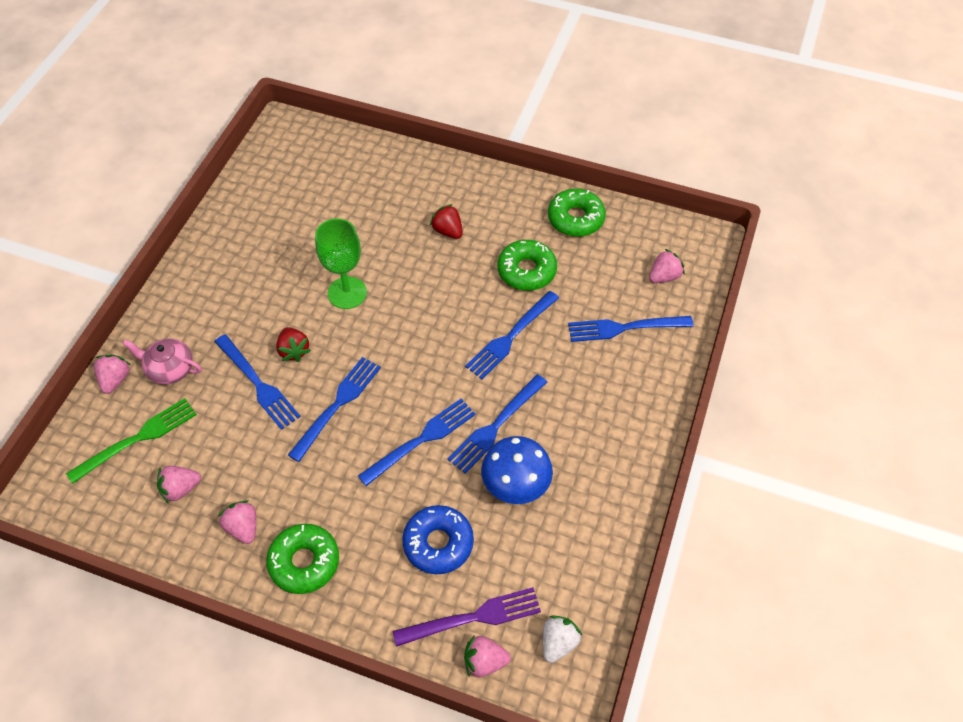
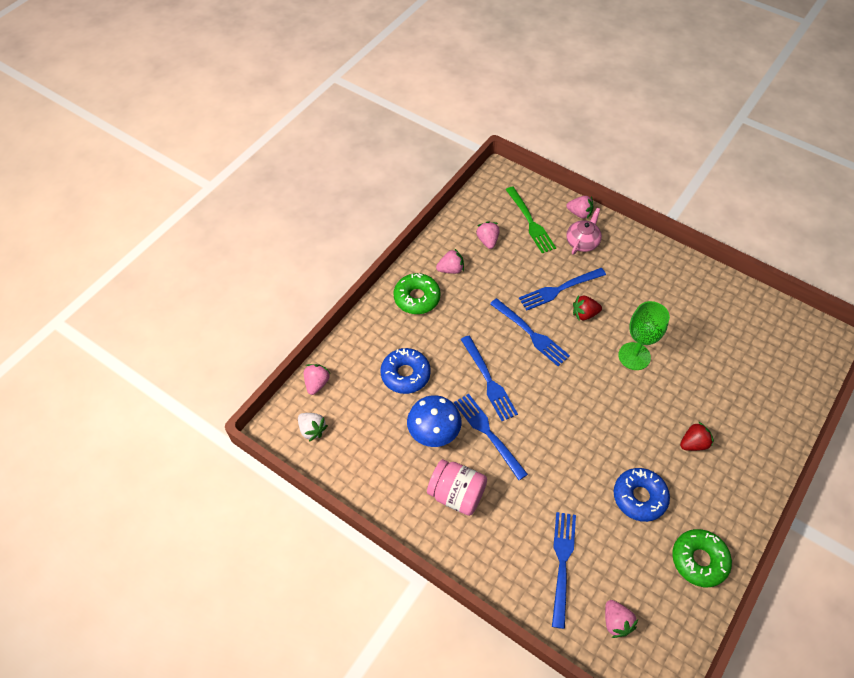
camera: 105 degrees right, 0 degrees up
(473, 617) = (347, 383): purple fork -> none
(511, 337) = (569, 465): blue fork -> none
(526, 271) = (639, 497): green donut -> blue donut
(586, 443) = (456, 494): none -> pink jar

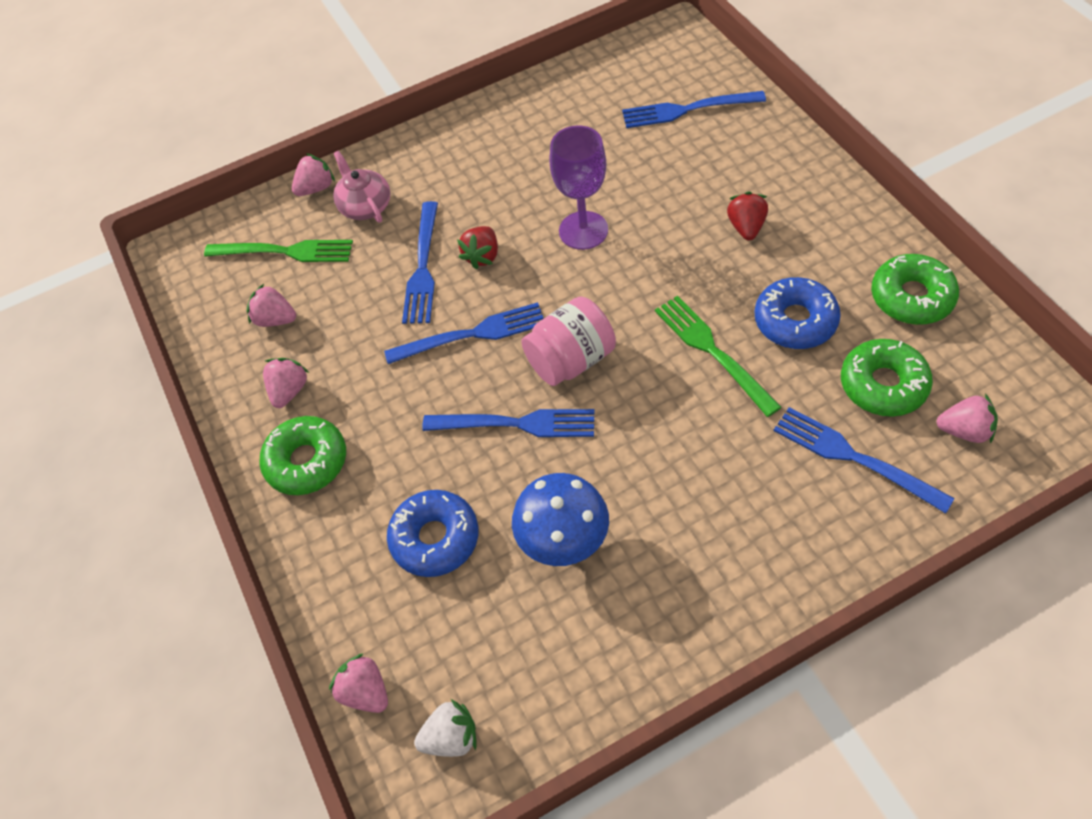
camera: 55 degrees left, 0 degrees up
(456, 494) = (683, 552): pink jar -> pink jar (571, 360)
(488, 433) = (604, 463): blue fork -> blue fork (687, 110)
(590, 460) = (712, 351): none -> green fork
(622, 563) = (883, 385): none -> green donut
(634, 356) = (583, 230): green goblet -> purple goblet

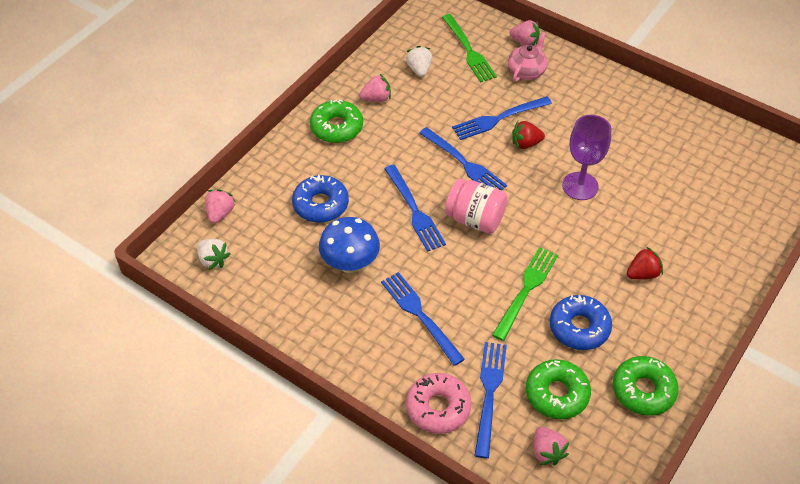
camera: 55 degrees right, 5 degrees down
(275, 319) = (419, 69): pink strawberry -> white strawberry
(687, 110) = (729, 203): blue fork -> blue fork (420, 315)
(853, 526) = (438, 408): none -> pink donut

